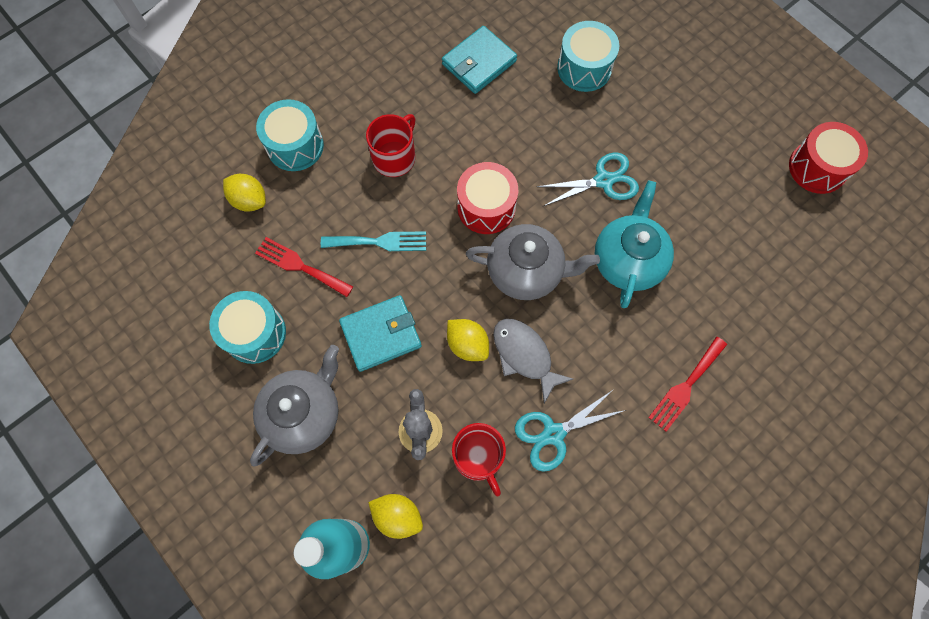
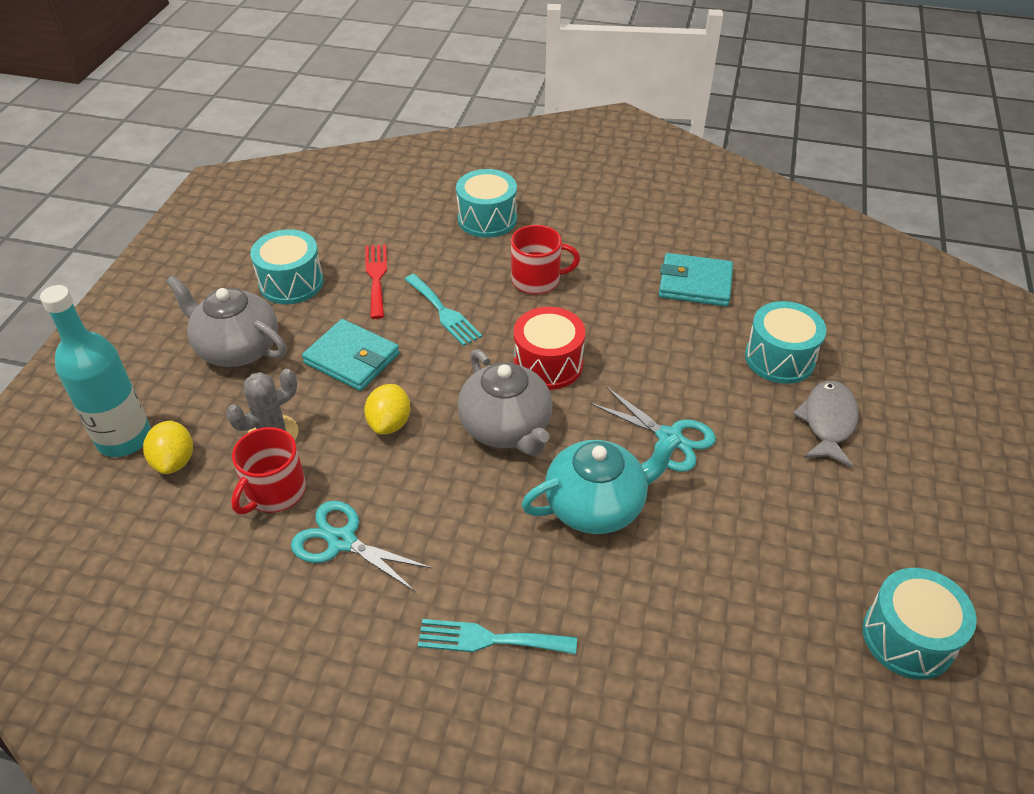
camera: 55 degrees right, 25 degrees down
(249, 200) = (411, 220): yellow lemon -> none
(304, 413) = (237, 348): grey teapot -> grey teapot turned 150 degrees counterclockwise
(524, 355) = (412, 473): grey fish -> grey fish (828, 422)
(685, 386) = (489, 639): red fork -> turquoise fork
(817, 168) = (908, 637): red drum -> turquoise drum

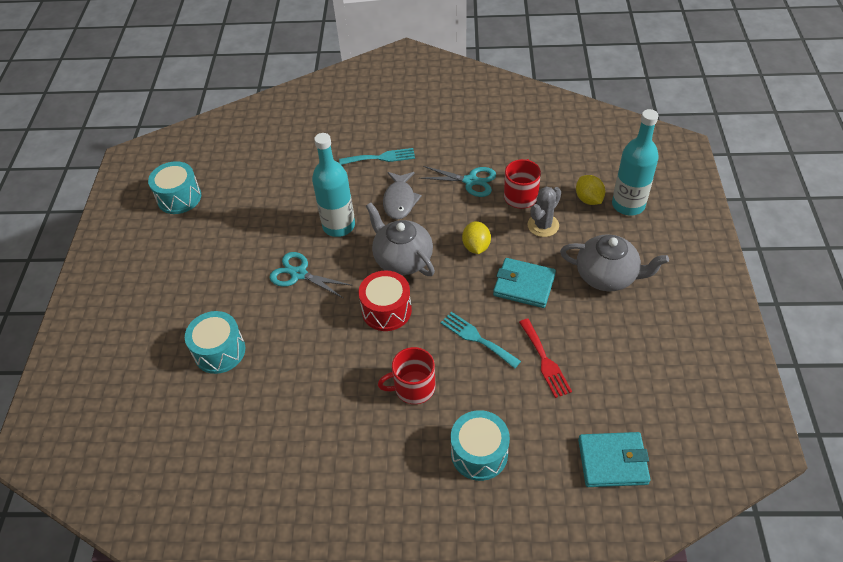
camera: 170 degrees right, 5 degrees up
(291, 283) = (608, 340): turquoise drum -> none
(597, 505) = (339, 226): turquoise teapot -> turquoise bottle
(695, 284) = (281, 413): turquoise wallet -> turquoise wallet (612, 461)
(828, 422) = (194, 306): grey fish -> grey fish (399, 200)

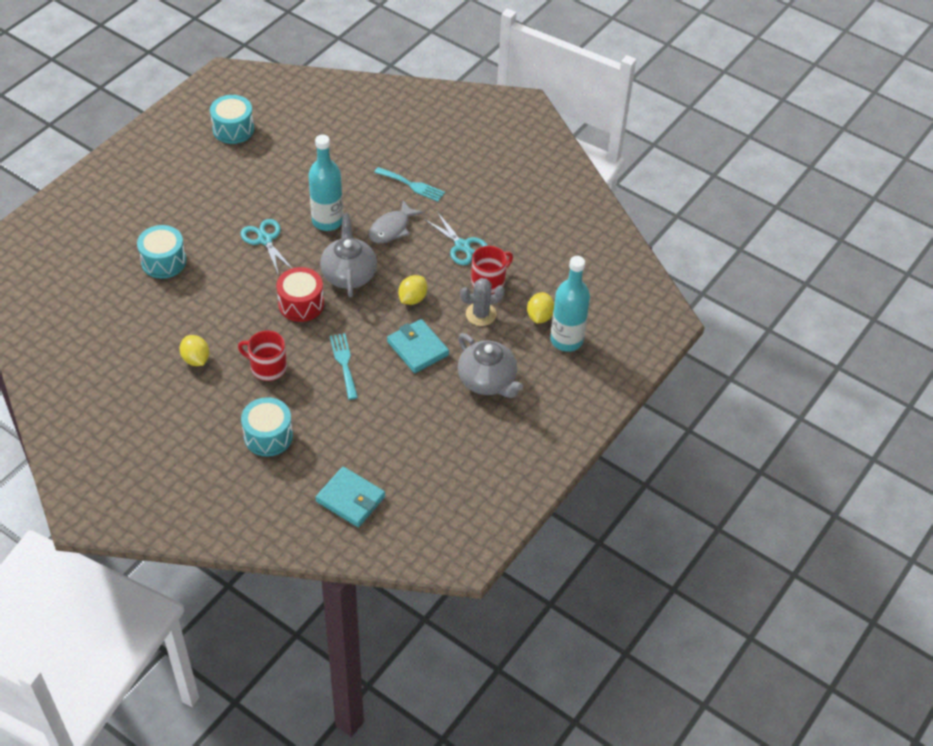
camera: 30 degrees right, 0 degrees up
(338, 425) = (196, 359): none -> yellow lemon
(545, 361) = (375, 408): red fork -> none

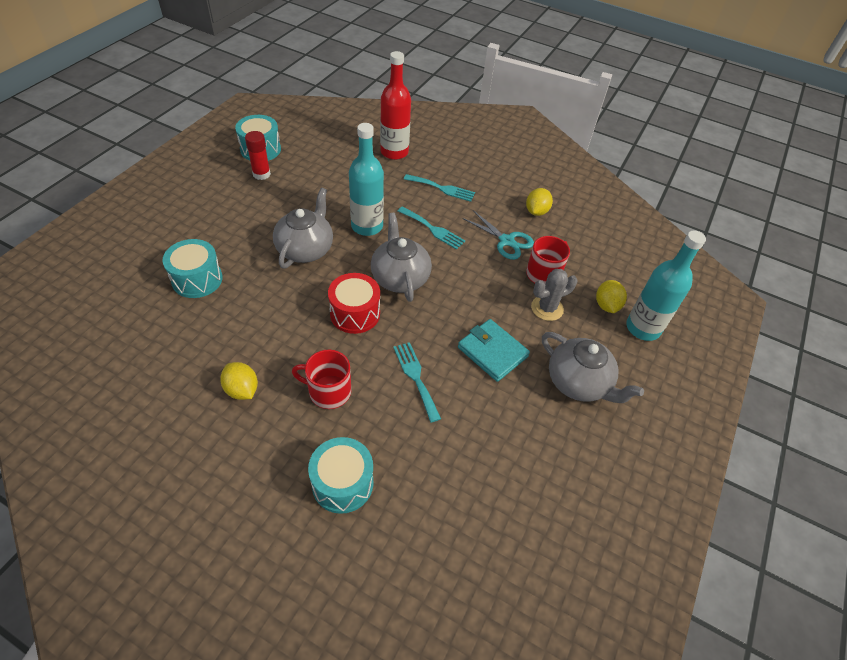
camera: 10 degrees left, 0 degrees up
(231, 158) = (261, 174): none -> red glue stick
(265, 240) = (305, 249): turquoise scissors -> grey teapot
(350, 499) = (464, 564): turquoise wallet -> none
(371, 140) = (394, 152): none -> red bottle
(392, 228) = (433, 229): grey fish -> turquoise fork
(412, 299) = (472, 298): yellow lemon -> yellow lemon (536, 211)

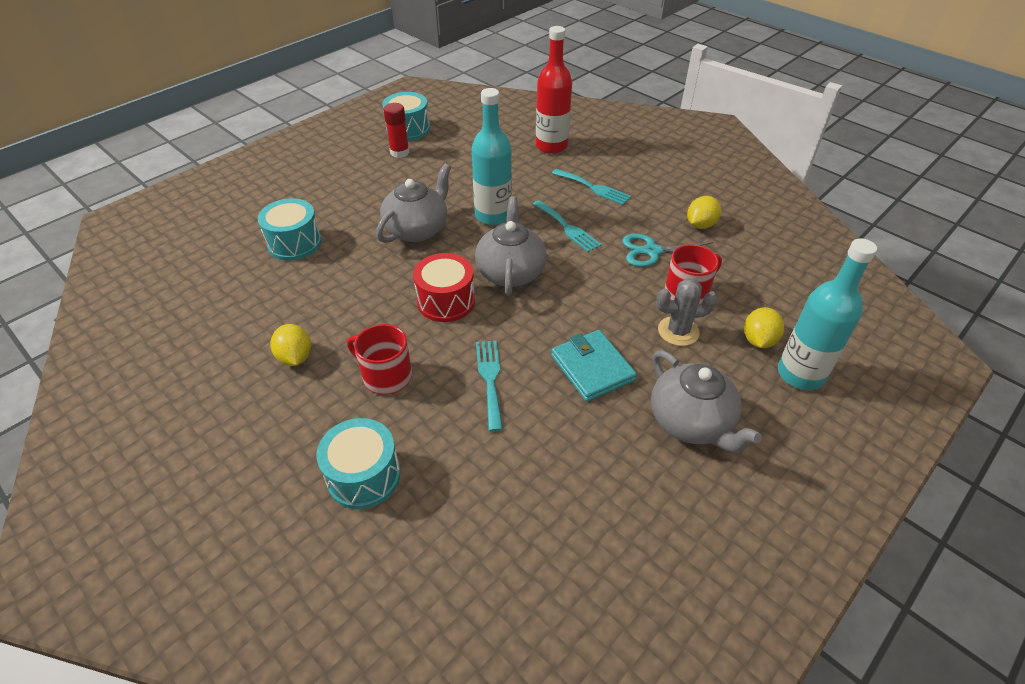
camera: 20 degrees right, 5 degrees down
(506, 241) = (652, 251): turquoise scissors -> turquoise scissors turned 120 degrees clockwise

